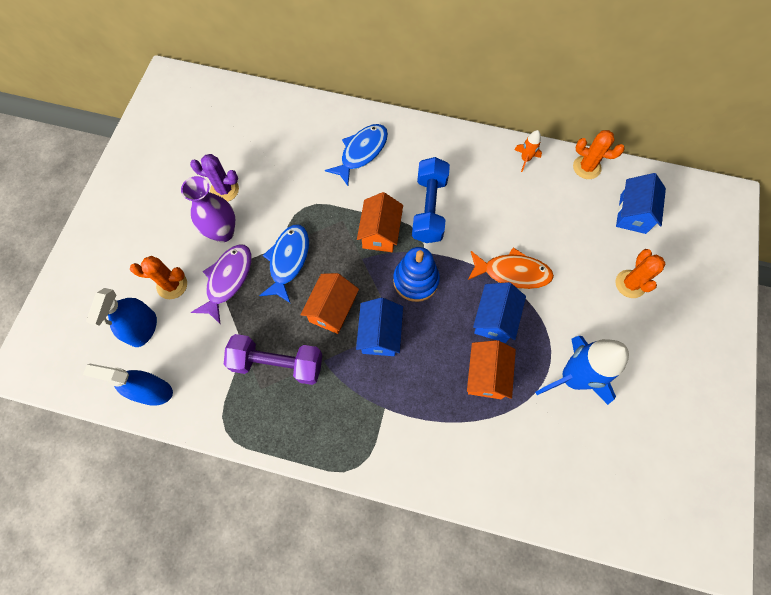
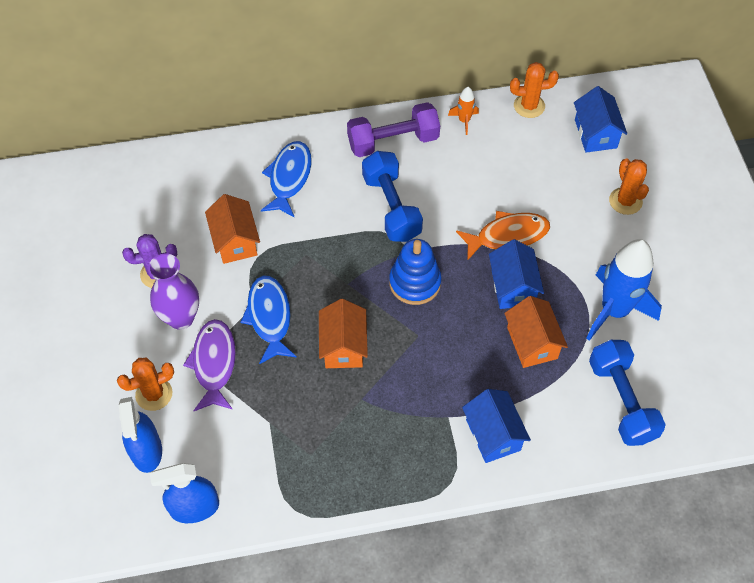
camera: 25 degrees left, 10 degrees down
(277, 363) = (315, 422): purple dumbbell -> purple dumbbell (393, 141)
(380, 233) = (353, 251): orange house -> orange house (235, 241)
(380, 334) = (406, 349): blue house -> blue house (493, 435)
(538, 463) = (621, 401): none -> blue dumbbell

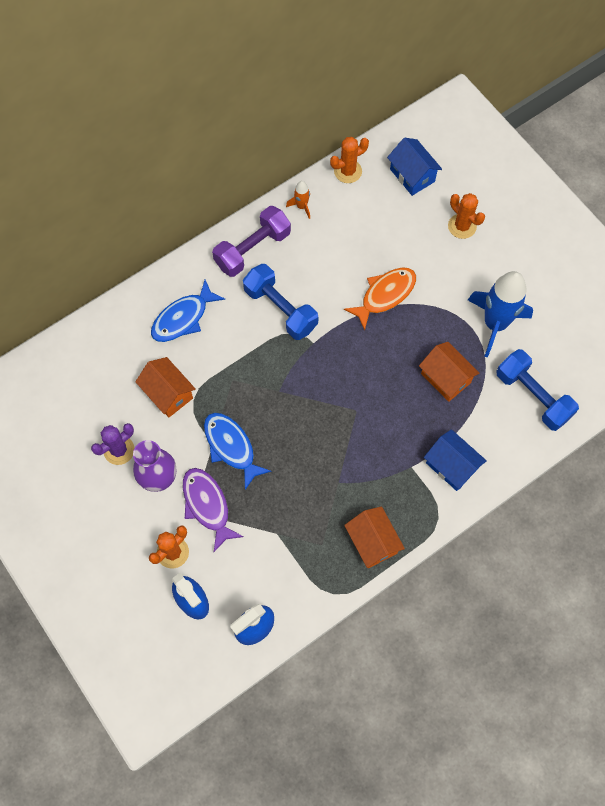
camera: 25 degrees left, 10 degrees up
(289, 178) = (183, 318): blue fish -> blue fish turned 120 degrees counterclockwise
(343, 346) = (302, 445): orange house -> orange house (372, 542)
(415, 283) = (332, 367): blue stacking toy -> none
(512, 287) = (409, 338): blue house -> none

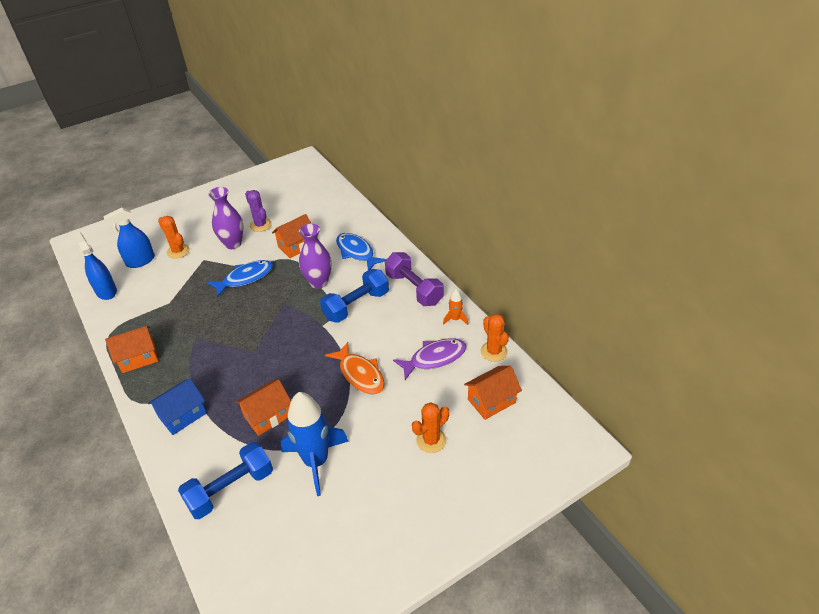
camera: 95 degrees right, 25 degrees down
(207, 505) = (205, 267): purple fish -> purple fish (434, 358)
(240, 356) = (318, 282): none -> purple vase
(412, 175) = (491, 401): blue house -> orange house

